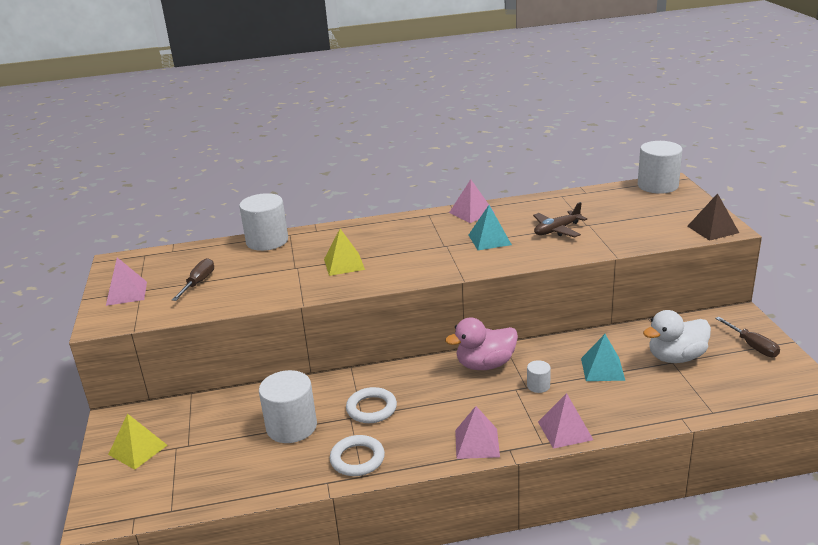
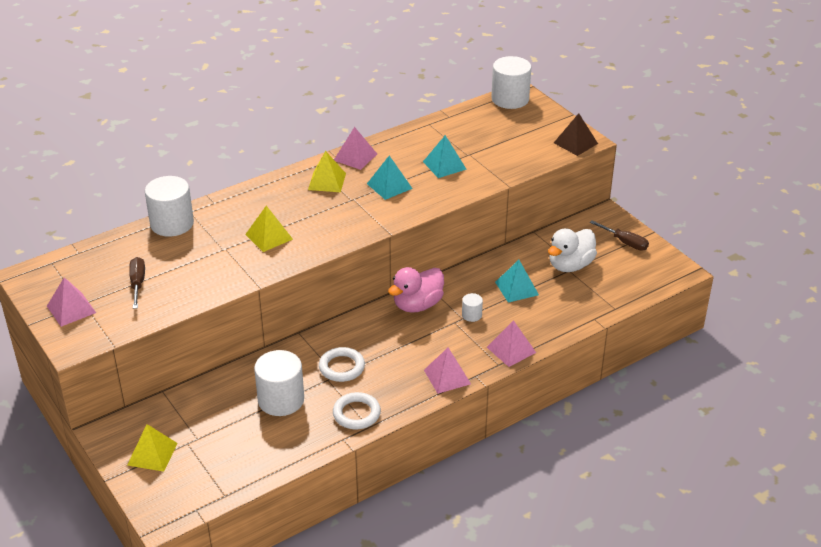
camera: 25 degrees left, 10 degrees up
(431, 228) = (327, 181): none -> yellow pyramid
(557, 230) = (444, 165): brown plane -> turquoise pyramid

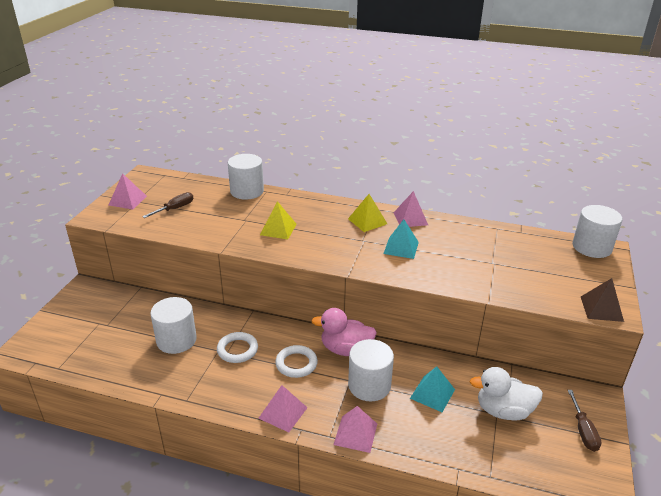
camera: 50 degrees right, 5 degrees down
(152, 454) = (77, 315): yellow pyramid -> none
(356, 414) = (194, 385): white ring -> white ring (296, 364)
(444, 165) = (462, 259): turquoise pyramid -> none
(471, 315) = (369, 385): white cylinder -> white cylinder, size x2.13

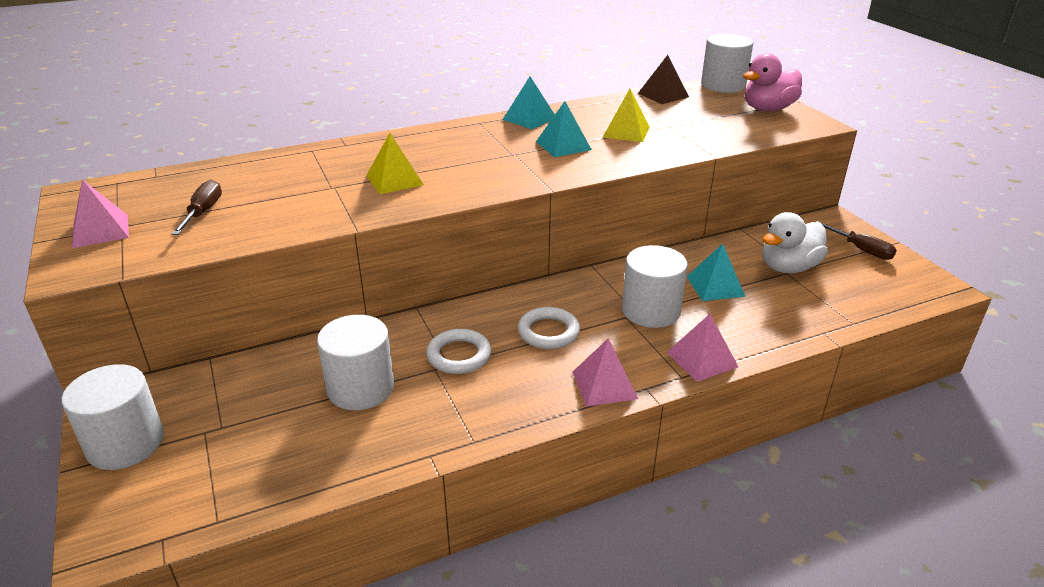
camera: 40 degrees left, 0 degrees up
(247, 191) = (284, 159): white cylinder -> white cylinder (125, 444)
(346, 349) = (580, 292): pink duck -> pink duck (768, 109)
(367, 221) = (488, 136): yellow pyramid -> yellow pyramid (626, 132)
(410, 218) = (529, 118): pink pyramid -> turquoise pyramid
(601, 308) = (804, 125): brown pyramid -> brown pyramid (663, 95)

